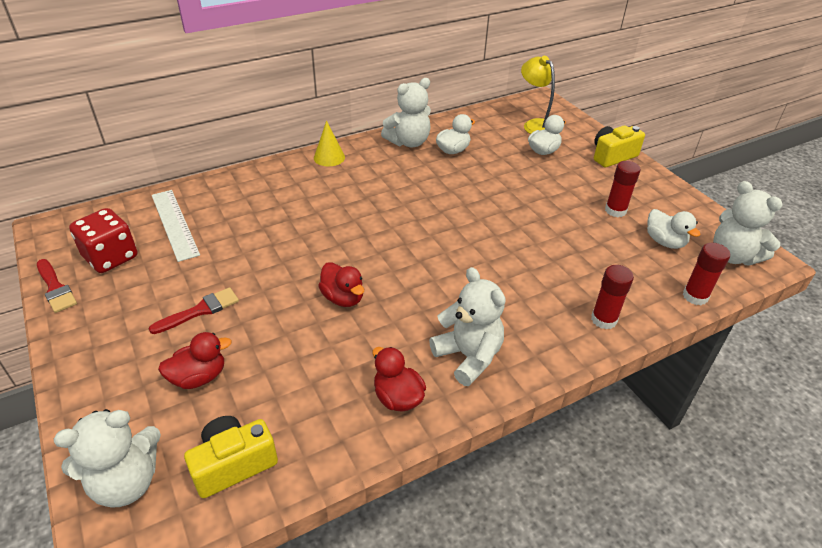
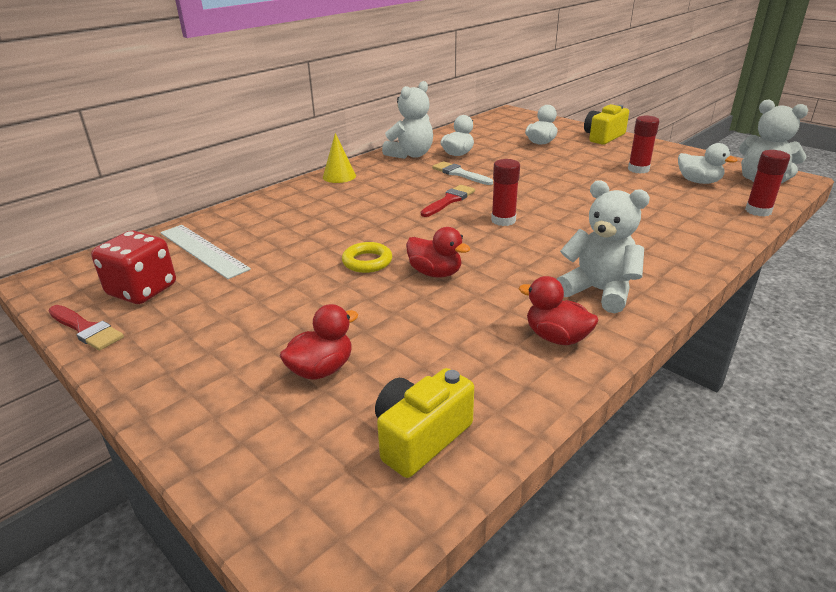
camera: 15 degrees left, 10 degrees down
(126, 482) = (297, 489): white teddy bear -> none
(200, 311) = (282, 313): red brush -> red brush (449, 200)
(295, 270) = (367, 262): none -> yellow ring
(438, 178) = (459, 174): none -> white brush
(535, 125) = (518, 128): yellow lamp -> none
(603, 319) = (697, 240): red glue stick -> red glue stick (503, 220)

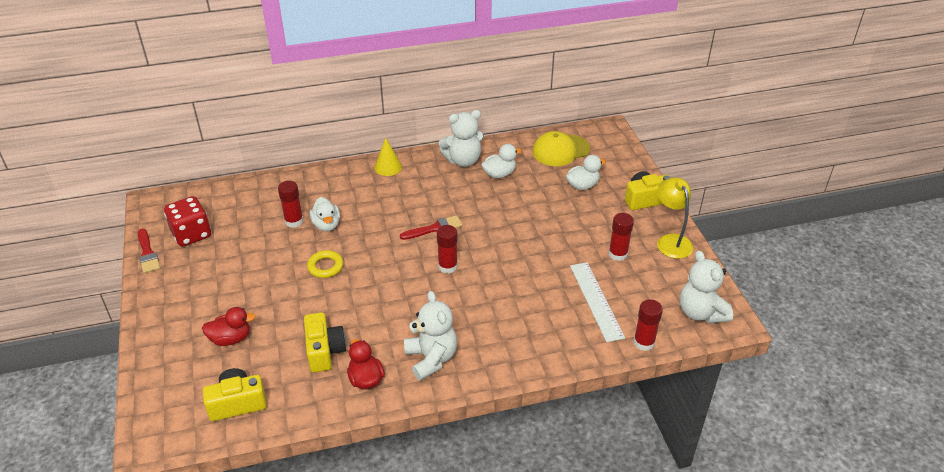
camera: 30 degrees right, 10 degrees up
(203, 250) = (245, 212): white ruler -> white ruler (596, 301)
(278, 239) = (294, 221): none -> red glue stick
(435, 273) = (354, 296): red duck -> none
(459, 174) = (474, 200): white brush -> none
(468, 332) = (324, 351): none -> yellow camera
(490, 130) = (560, 150): none -> yellow cap
(663, 151) = (671, 241): none -> yellow lamp
(698, 182) = (646, 290): white duck -> white duck (326, 225)

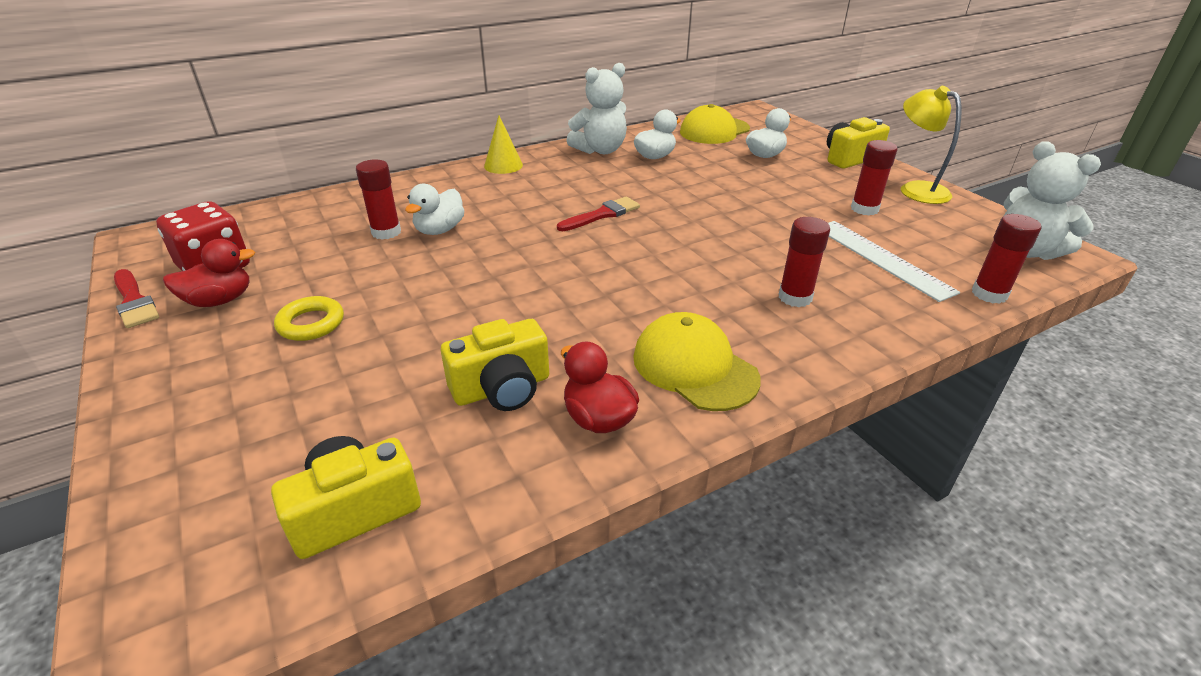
camera: 15 degrees left, 5 degrees down
(231, 339) = (315, 399): red duck -> red duck (220, 300)
(324, 351) = (502, 388): yellow camera -> yellow camera turned 90 degrees clockwise
(325, 267) = (457, 276): yellow ring -> yellow ring (311, 323)
(326, 225) = (439, 230): white duck -> white duck turned 60 degrees clockwise
(431, 358) = (694, 367): white teddy bear -> yellow cap
(447, 266) = (646, 251): red glue stick -> red glue stick (795, 297)

